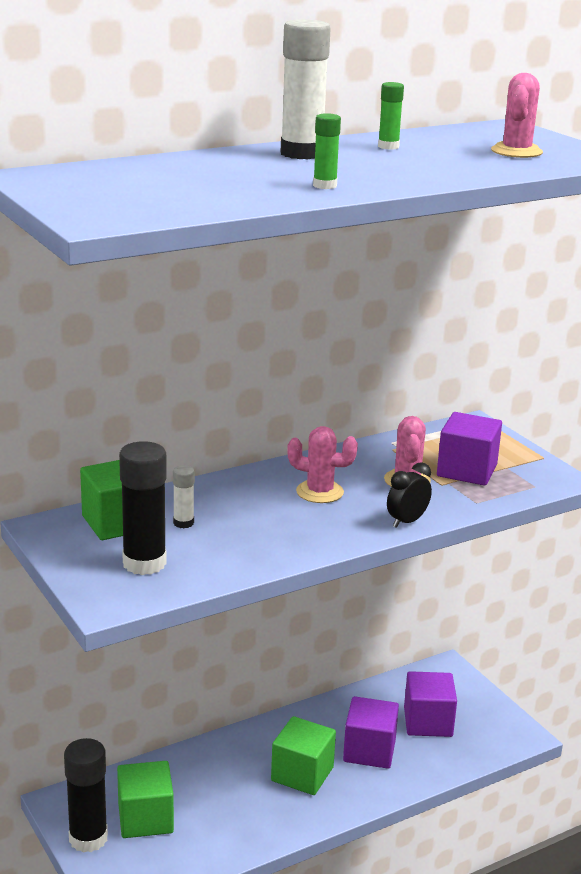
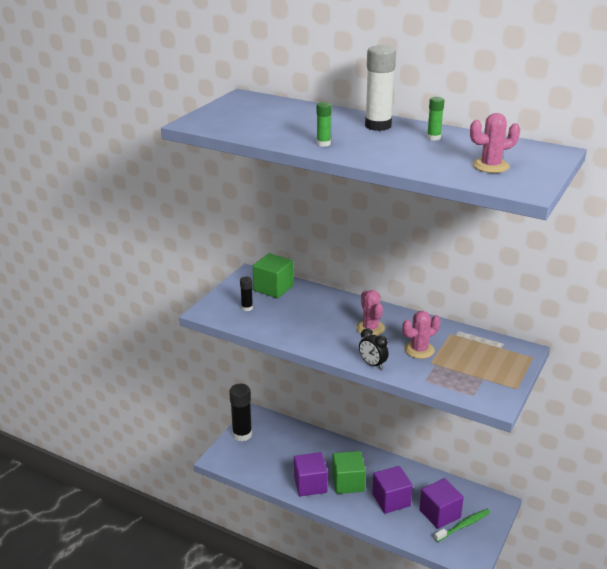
camera: 60 degrees right, 5 degrees up
(144, 563) = (247, 308): black glue stick -> black glue stick, size x0.51
(145, 818) = (269, 445): green cube -> none
(183, 523) = (293, 304): white glue stick -> none
(407, 521) = (372, 364): black clock -> black clock turned 150 degrees counterclockwise
(462, 713) = (463, 525): none -> green toothbrush
(467, 471) = (458, 366): purple cube -> purple cube (310, 484)

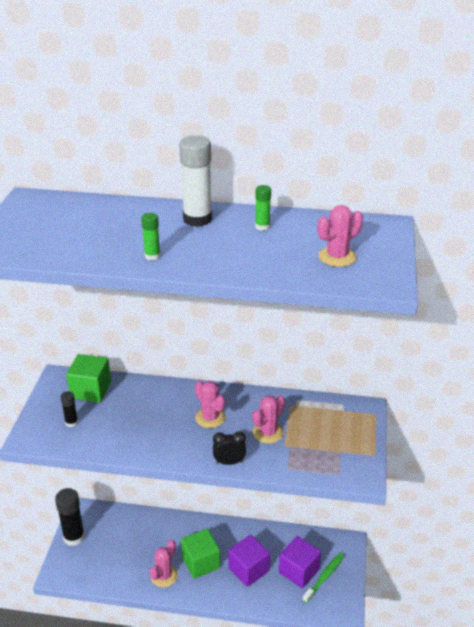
camera: 20 degrees left, 5 degrees up
(310, 484) = (164, 576): purple cube -> pink cactus
(372, 364) = (229, 462): black clock -> black clock turned 150 degrees clockwise

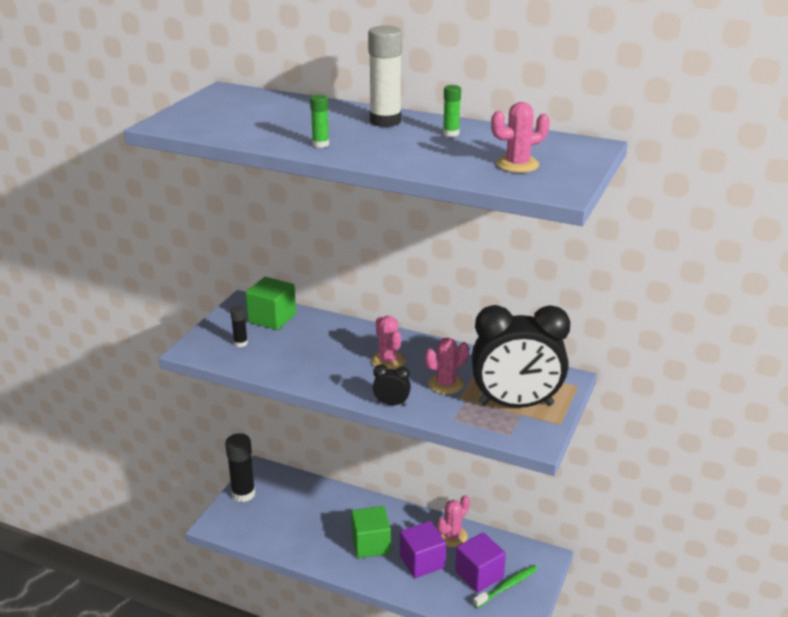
camera: 15 degrees right, 5 degrees down
(164, 576) = (326, 549): pink cactus -> pink cactus (452, 536)
(333, 442) = (516, 404): none -> black clock

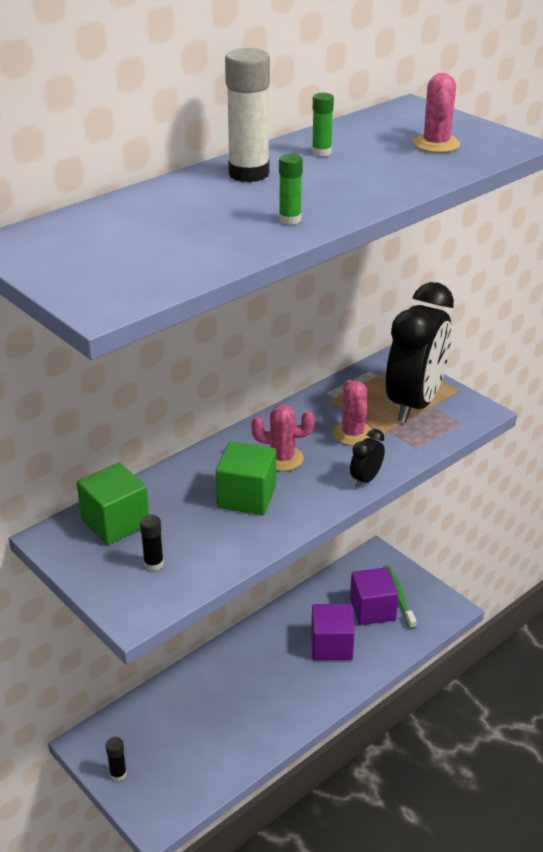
camera: 65 degrees left, 5 degrees up
(243, 494) = (118, 774): black glue stick -> black glue stick, size x0.51
(371, 544) = (282, 678): green cube -> green cube (246, 497)
(452, 536) = (309, 609): pink cactus -> none

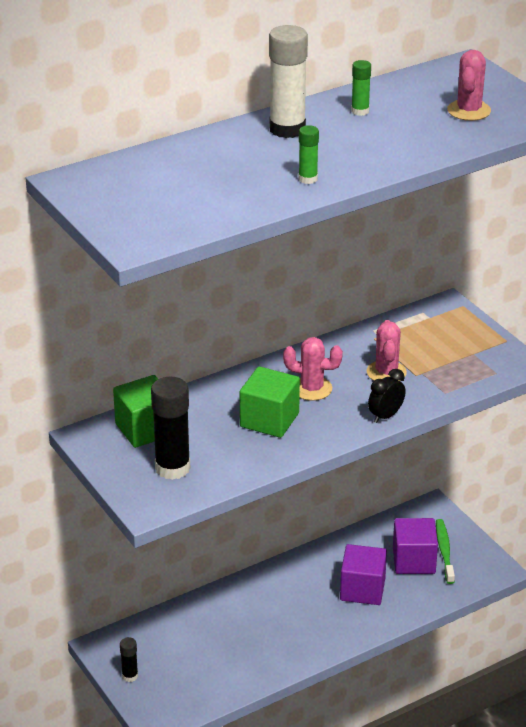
camera: 10 degrees right, 0 degrees up
(153, 564) = (172, 468): black glue stick -> black glue stick, size x1.98
(414, 403) = (456, 349): black clock -> none

